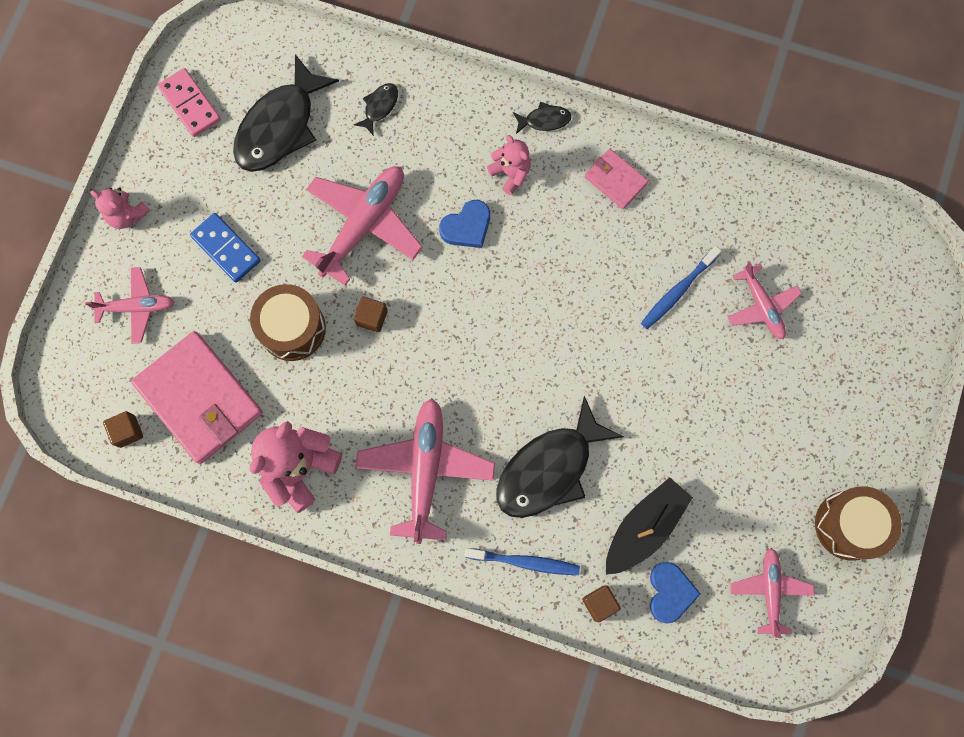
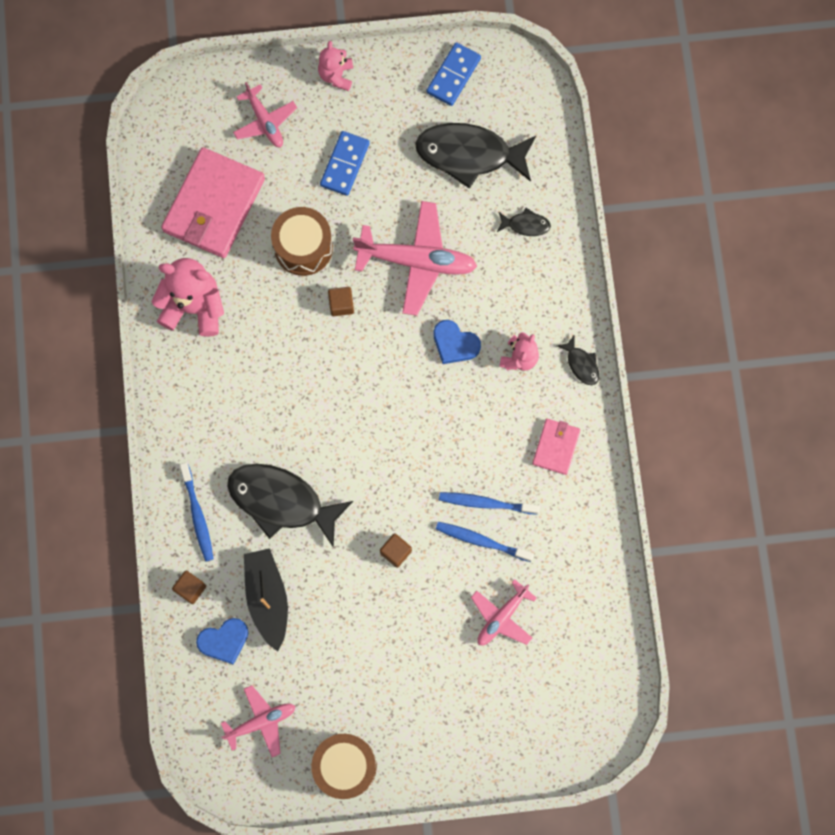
camera: 65 degrees right, 0 degrees up
(127, 431) = (164, 165): brown cube -> brown cube (396, 552)
(190, 104) = (453, 75): pink domino -> blue domino
(426, 469) = (236, 404): pink plane -> none
(642, 270) = (486, 503): none -> blue toothbrush
(644, 527) = (267, 598): black boat -> black boat turned 120 degrees counterclockwise

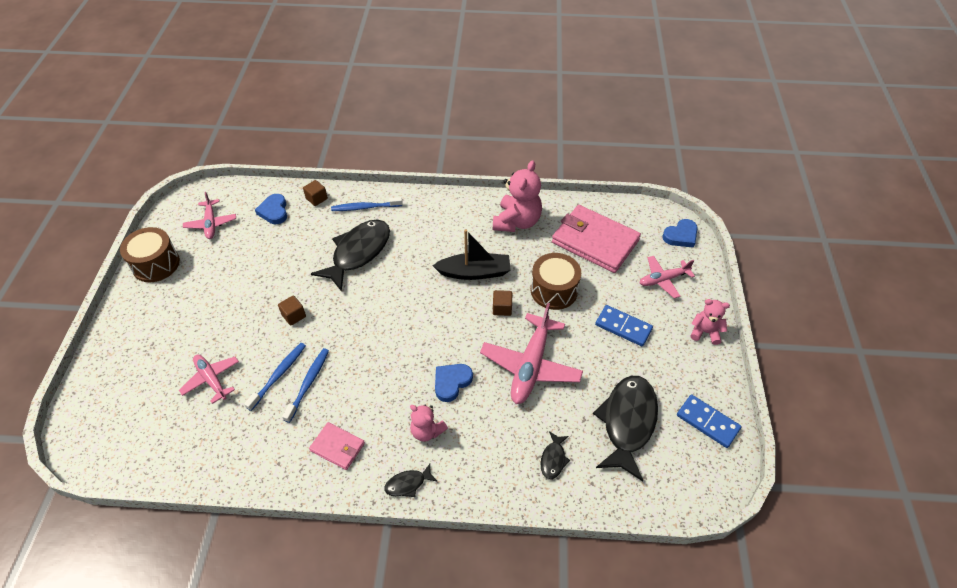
camera: 100 degrees right, 25 degrees down
(187, 101) = (681, 236): none -> blue heart
(267, 598) = (292, 237): black boat -> black boat (474, 272)

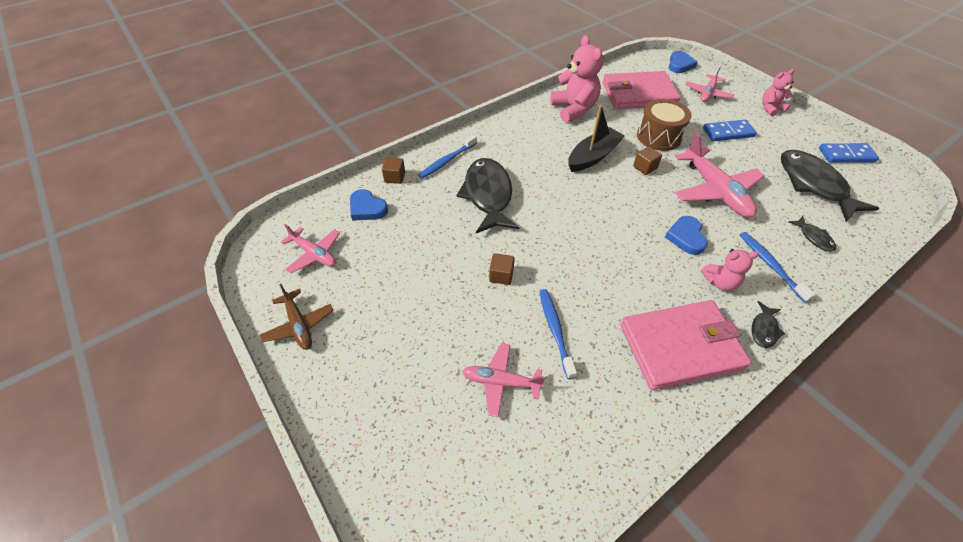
camera: 40 degrees left, 0 degrees up
(156, 264) = (299, 325): brown drum -> brown plane
(308, 383) = (588, 318): blue toothbrush -> blue toothbrush (770, 265)
(337, 447) = (680, 346): pink wallet -> pink wallet, size x2.00

